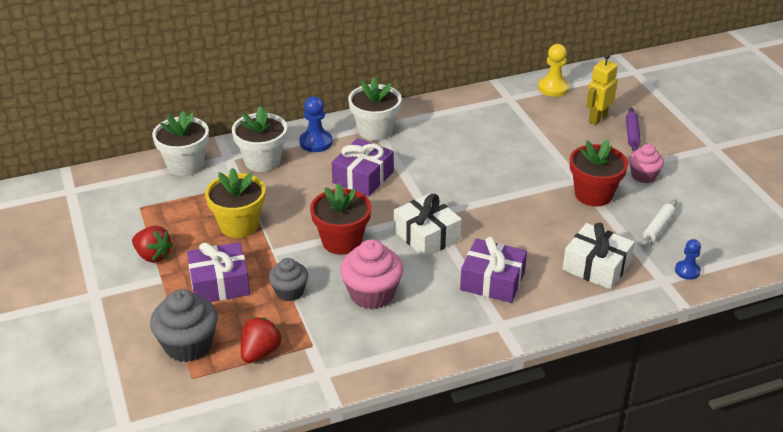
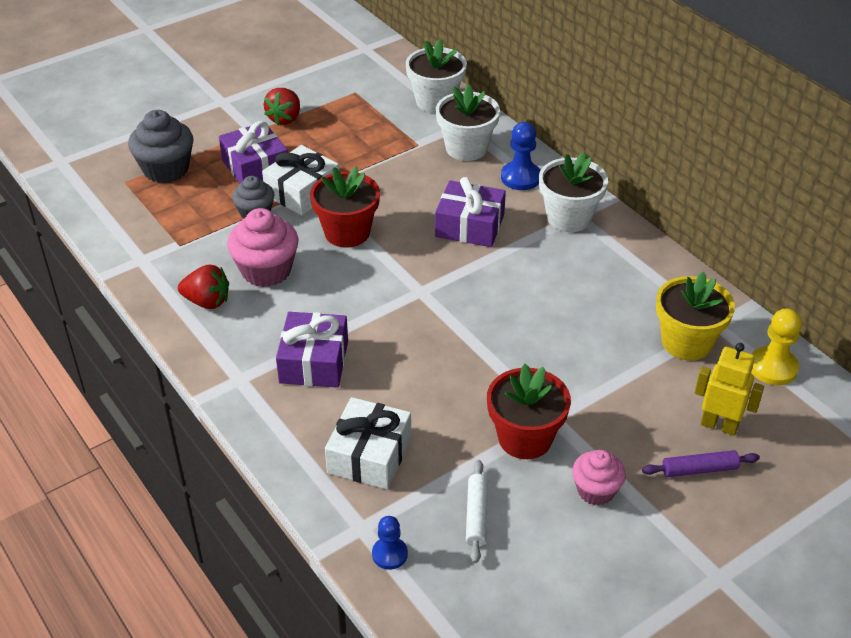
camera: 75 degrees right, 5 degrees up
(239, 225) = (349, 158): yellow flower pot -> yellow flower pot (686, 342)
(260, 352) = (164, 214): red strawberry -> red strawberry (207, 301)
(427, 235) = (379, 295): white gift -> white gift (302, 192)
(658, 227) = (476, 515): white rolling pin -> white rolling pin turned 75 degrees clockwise

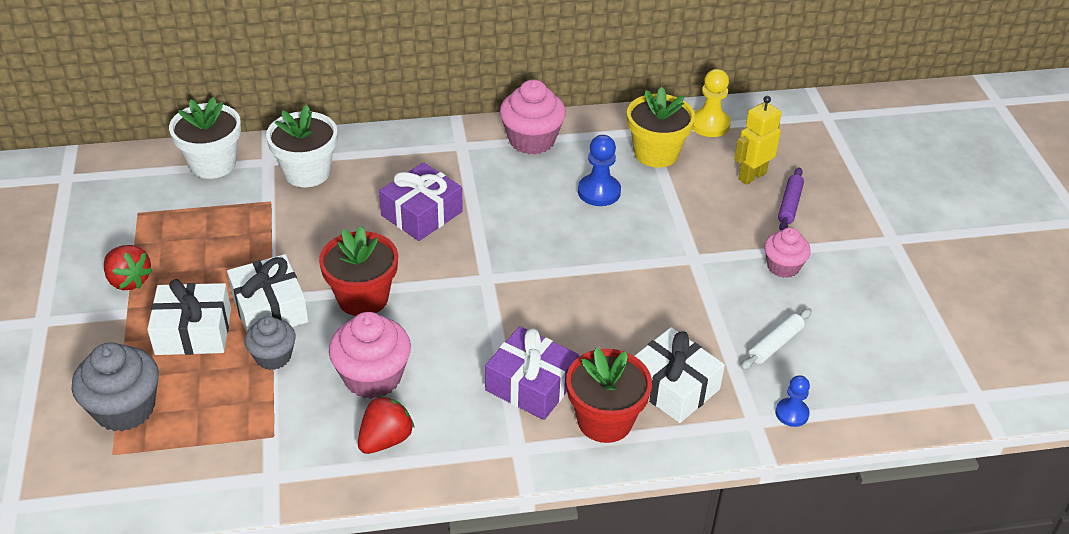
camera: 65 degrees left, 0 degrees up
(255, 167) = (193, 331): purple gift -> white gift
(476, 515) = (775, 344): white rolling pin -> white rolling pin turned 75 degrees counterclockwise
(520, 177) = (381, 157): blue pawn -> blue pawn (599, 192)
(525, 438) = (707, 283): red flower pot -> red flower pot (605, 420)
(569, 217) = (460, 151): white flower pot -> none
(625, 254) = (531, 140): none -> pink cupcake

